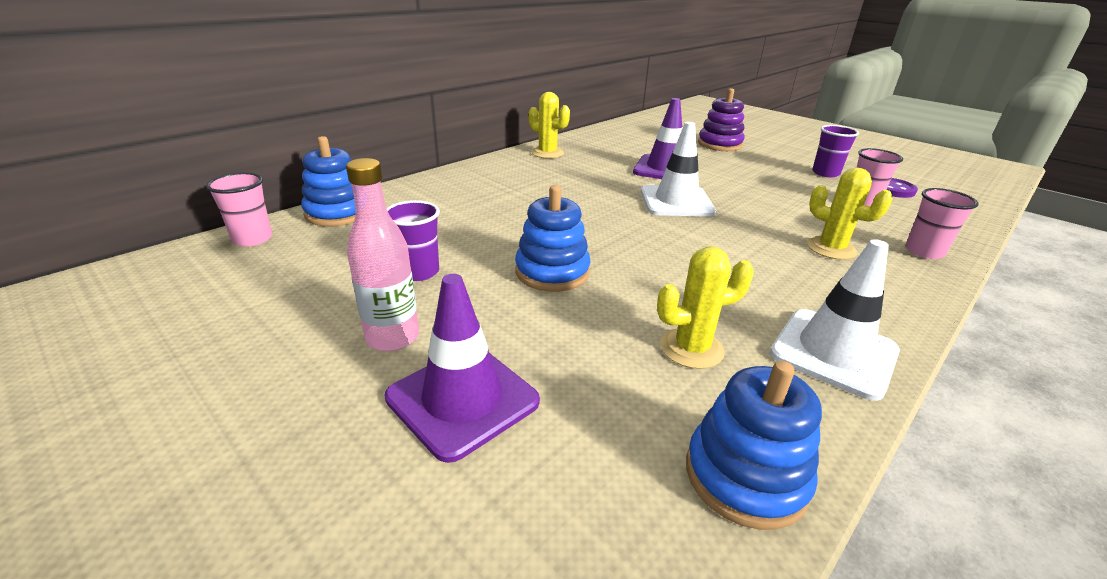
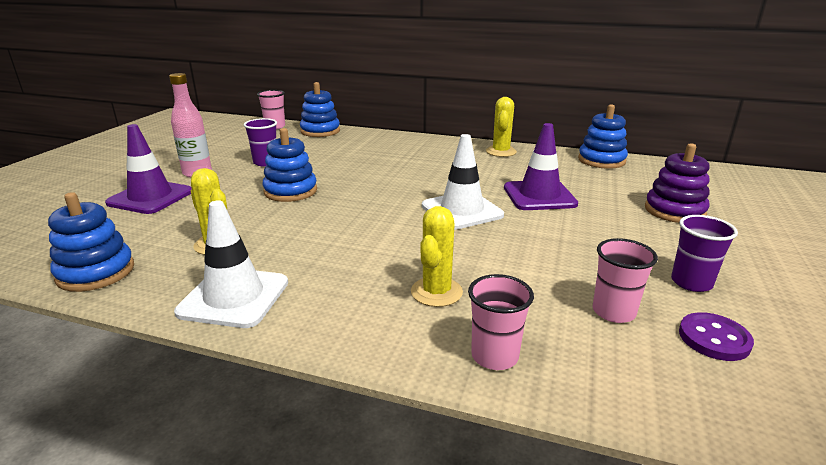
camera: 65 degrees right, 5 degrees down
(608, 132) = (601, 160): none -> blue stacking toy

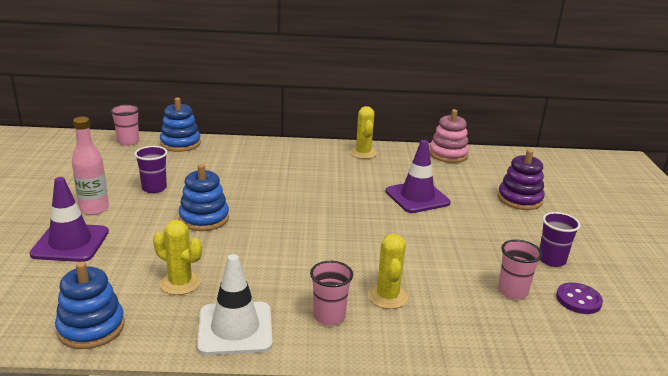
camera: 20 degrees left, 0 degrees up
(462, 210) = (365, 220): white traffic cone -> none
(494, 356) = (453, 338): pink cup -> pink cup (329, 316)
(601, 160) = (448, 154): blue stacking toy -> pink stacking toy

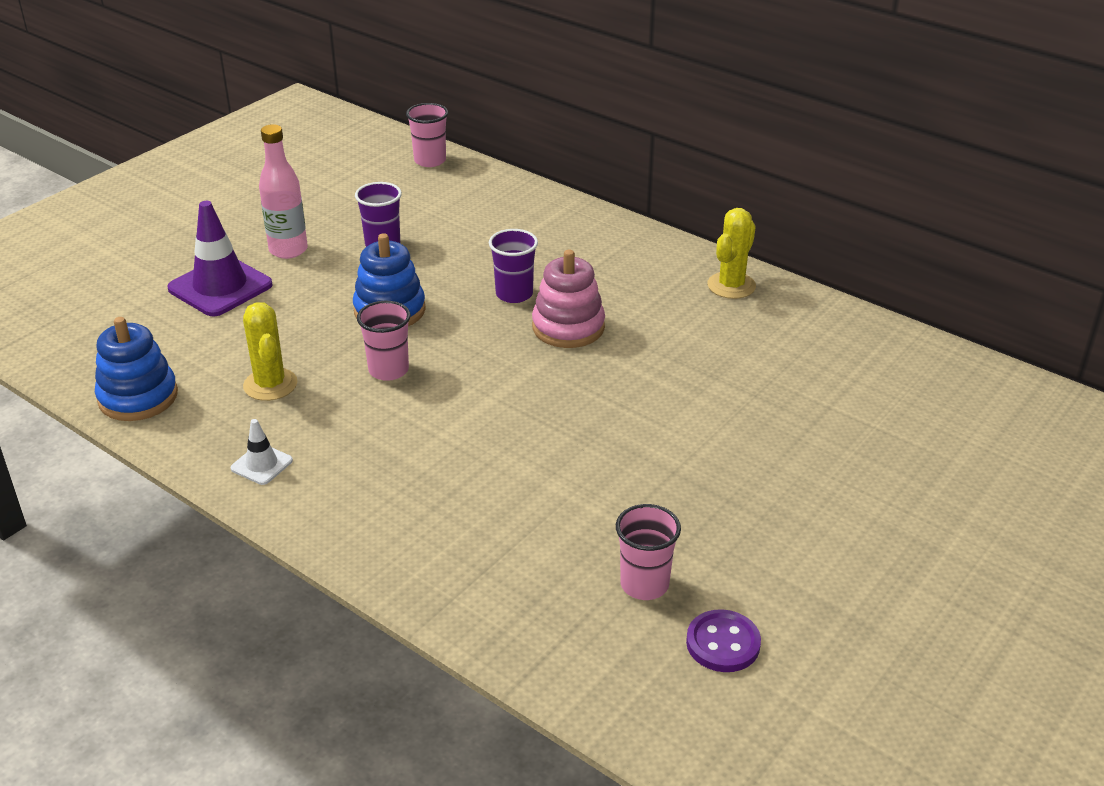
camera: 40 degrees right, 10 degrees up
(180, 143) = (490, 184): blue stacking toy -> none
(235, 328) = (261, 464): white traffic cone -> white traffic cone, size x0.50
(329, 316) = (373, 500): pink cup -> pink cup (388, 370)
(387, 297) = (471, 510): yellow cactus -> none
(417, 197) = (712, 390): purple traffic cone -> none
(448, 154) = (873, 337): pink stacking toy -> pink stacking toy (568, 327)
(519, 199) = (879, 460): purple stacking toy -> none
(551, 260) = (775, 572): purple cup -> purple cup (514, 294)

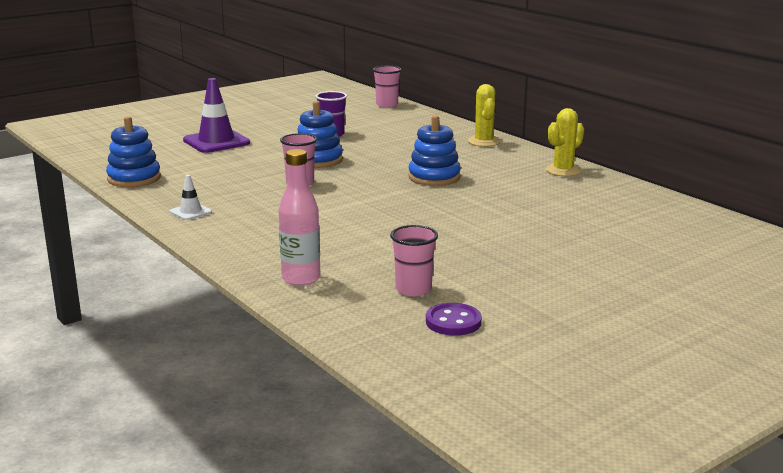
camera: 15 degrees right, 15 degrees down
(270, 385) = (219, 182): yellow cactus -> yellow cactus (483, 142)
(288, 250) = (269, 131): pink bottle -> pink bottle (301, 279)
(514, 294) = (406, 161): purple cup -> none
(568, 327) = (434, 177): pink stacking toy -> blue stacking toy

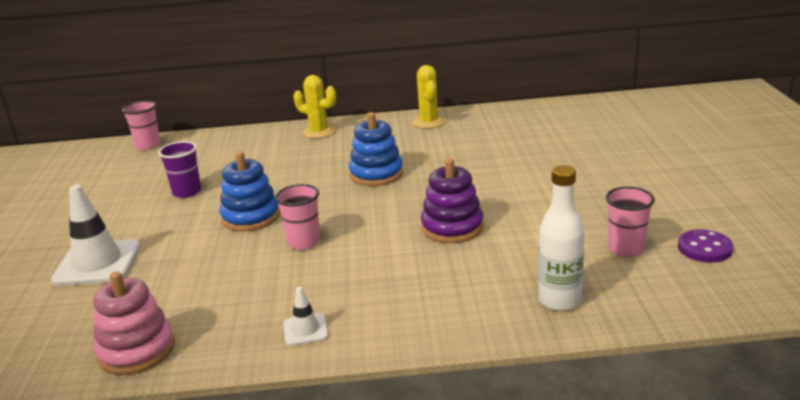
camera: 55 degrees left, 5 degrees up
(134, 178) = (136, 350): blue stacking toy -> pink stacking toy
(216, 142) = (97, 263): purple traffic cone -> white traffic cone
(301, 279) = (559, 301): pink bottle -> white bottle
(375, 221) = (452, 227): none -> purple stacking toy

